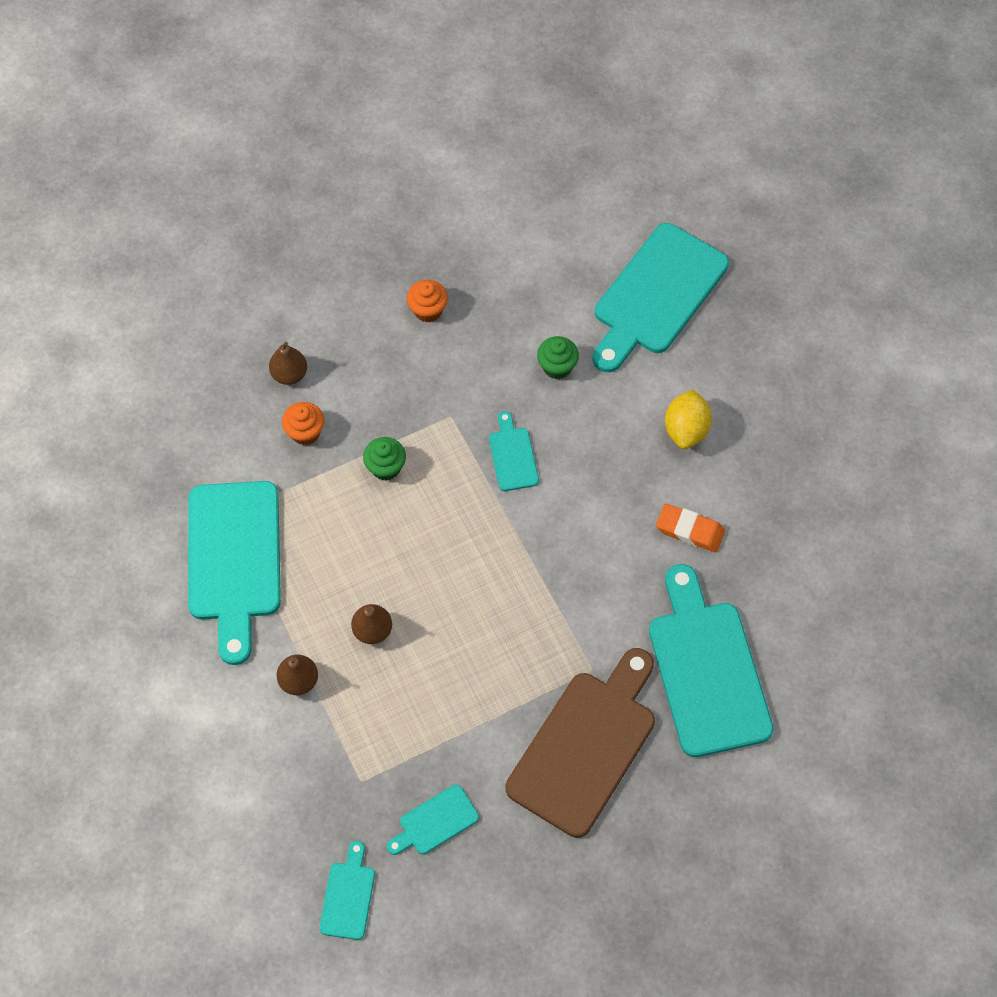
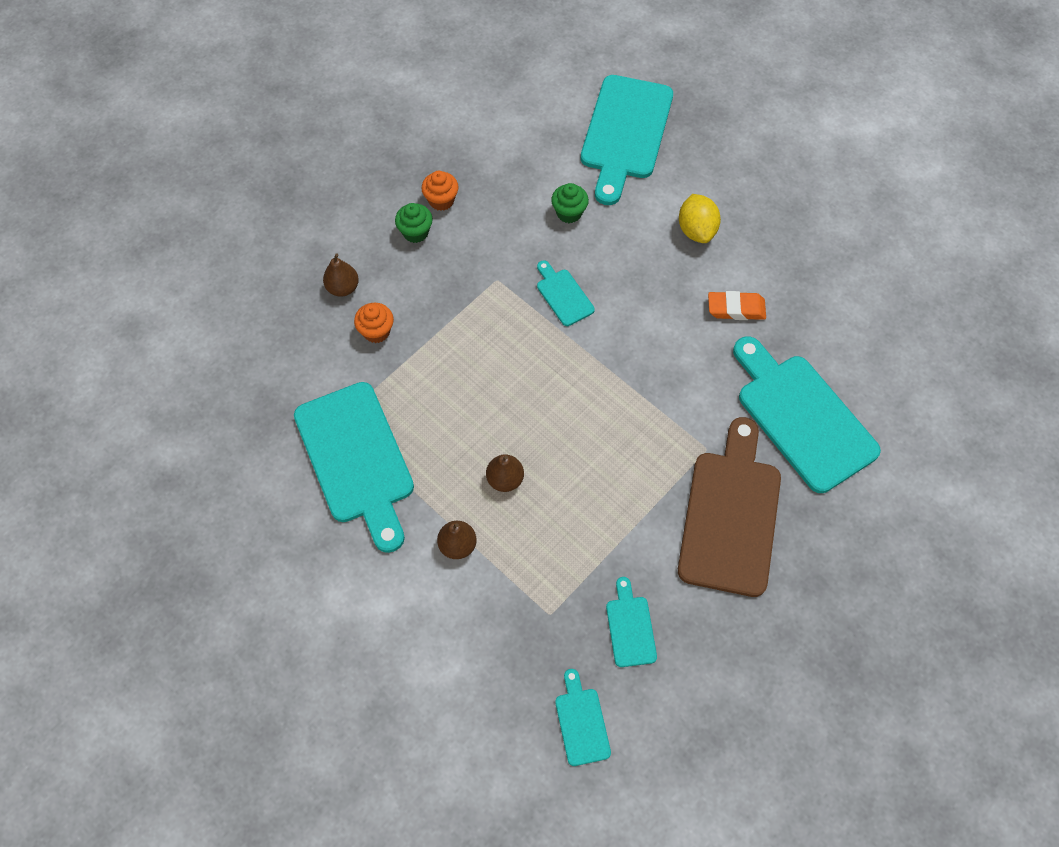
camera: 20 degrees left, 0 degrees up
(385, 467) = (459, 338): green cupcake -> green cupcake (415, 232)
(435, 822) = (630, 627): turquoise cutting board -> turquoise cutting board turned 135 degrees clockwise

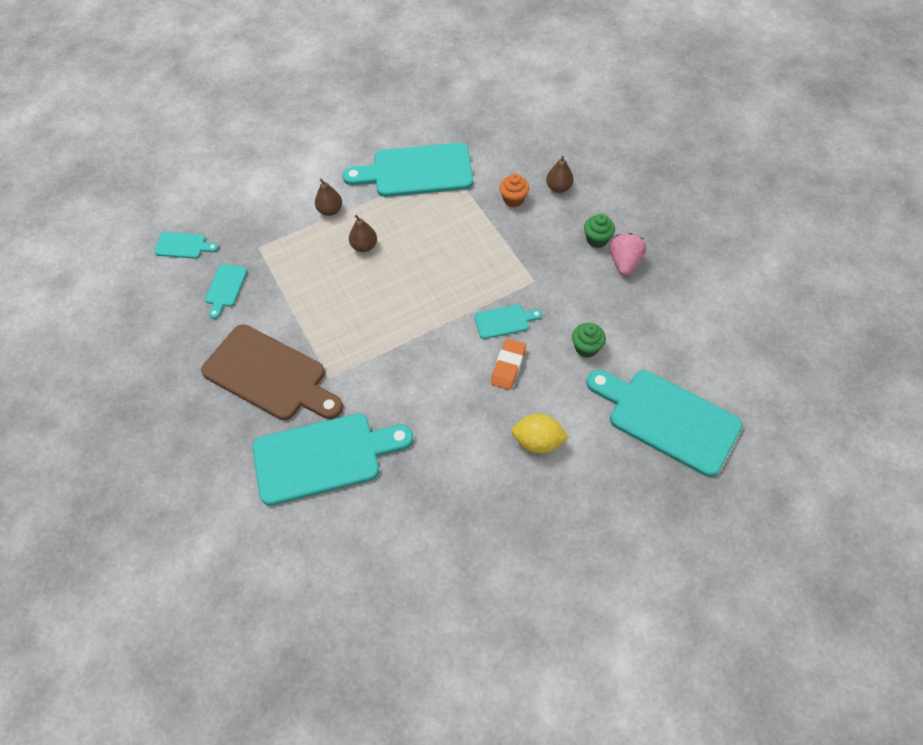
camera: 110 degrees right, 5 degrees down
(441, 200) = (624, 262): orange cupcake -> pink strawberry
(630, 627) = (225, 288): turquoise cutting board -> turquoise cutting board turned 90 degrees clockwise
(736, 308) = (445, 445): orange eraser -> orange eraser (508, 366)

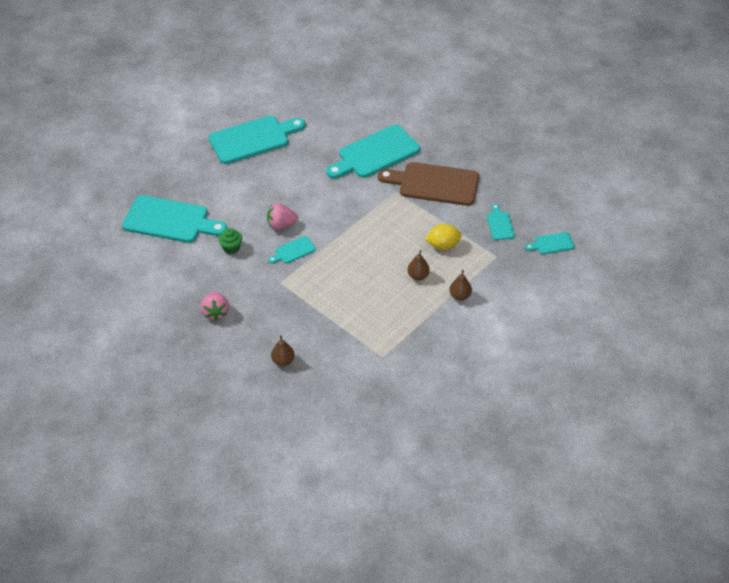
camera: 160 degrees right, 10 degrees down
(416, 171) = (408, 345): turquoise cutting board -> turquoise cutting board (253, 139)
(508, 366) = (281, 225): orange eraser -> pink strawberry
(513, 199) = (317, 341): orange cupcake -> none
(538, 442) = (249, 190): yellow lemon -> yellow lemon (443, 245)
(597, 239) = (241, 325): green cupcake -> none

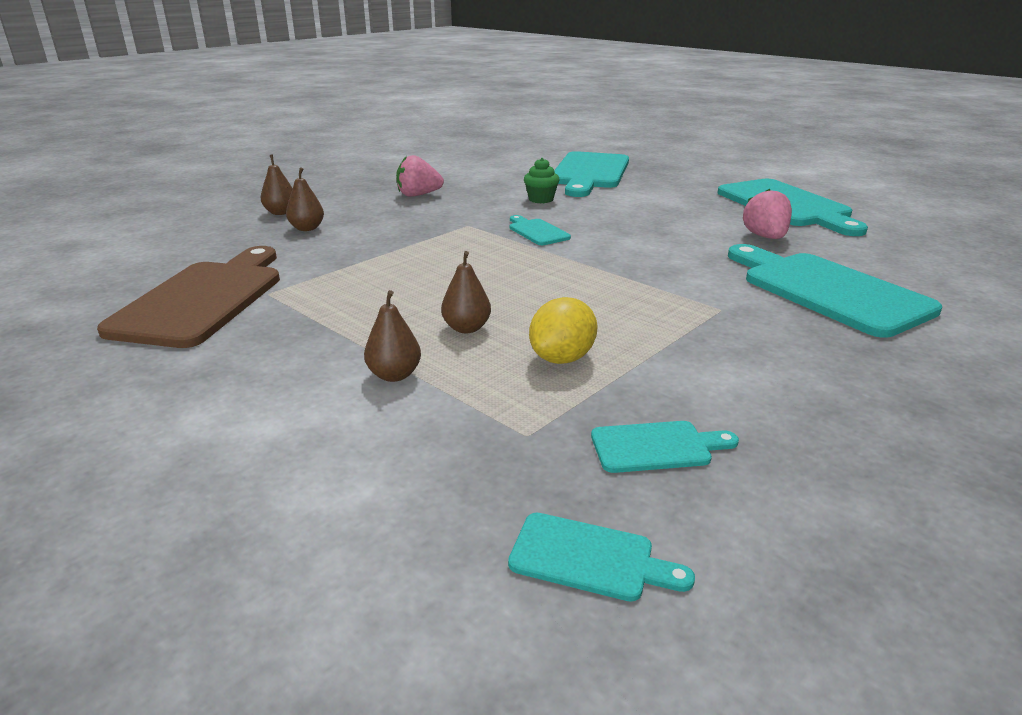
camera: 90 degrees right, 20 degrees down
(250, 382) = (281, 213): none -> brown pear
(281, 225) = (595, 224): pink strawberry -> pink strawberry (765, 237)
(434, 184) = (772, 352): brown cutting board -> brown cutting board (204, 299)
(443, 245) = (562, 358): yellow lemon -> yellow lemon turned 45 degrees clockwise
(552, 244) = (589, 558): turquoise cutting board -> turquoise cutting board turned 120 degrees clockwise

